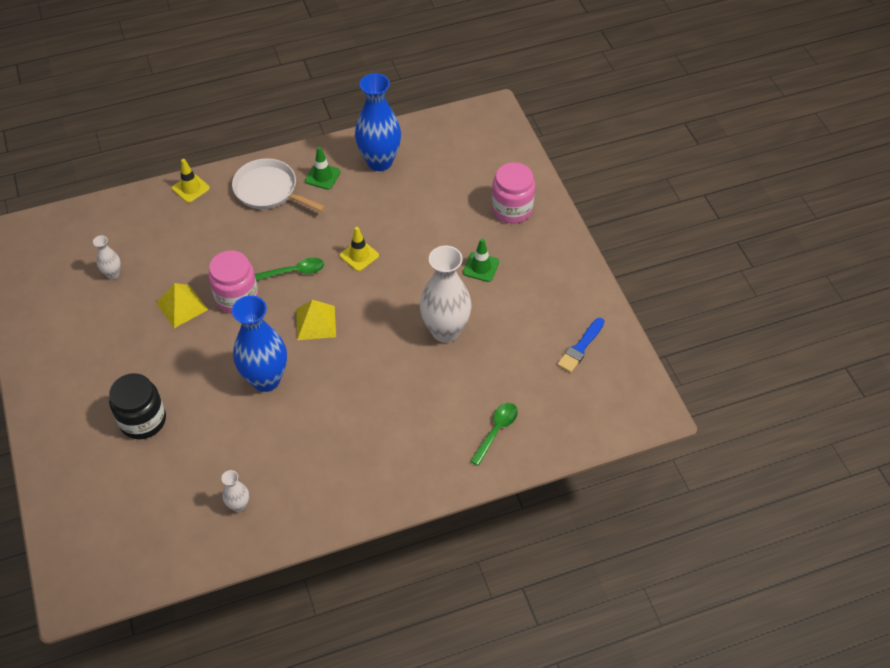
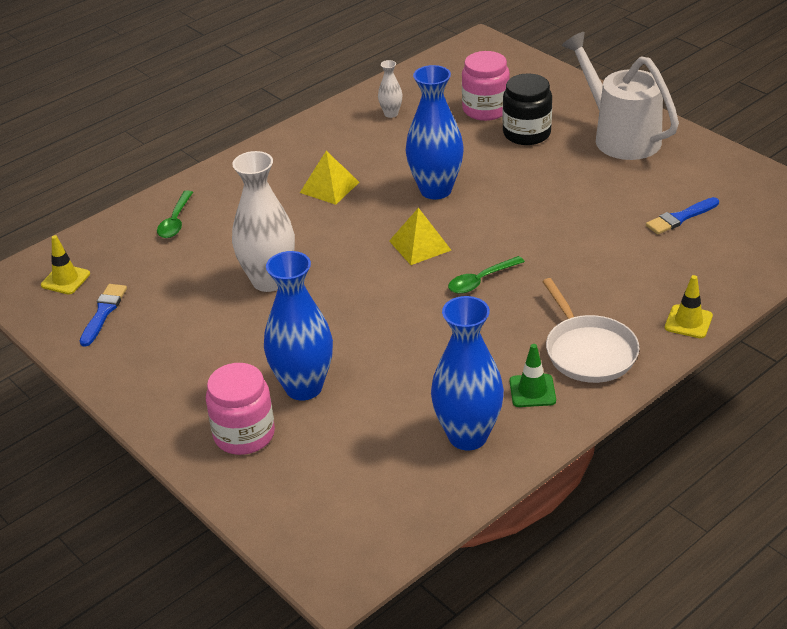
camera: 160 degrees right, 15 degrees down
(72, 382) = (620, 136): none -> white watering can
(113, 274) = (680, 218): white vase -> blue brush
(181, 306) = (577, 215): yellow pyramid -> yellow pyramid (329, 187)
(237, 297) = (525, 239): pink jar -> pink jar (485, 109)
(268, 190) = (588, 351): white pan -> white pan turned 60 degrees clockwise
(359, 255) = (416, 319): yellow traffic cone -> yellow traffic cone (65, 279)
(460, 229) = (303, 387): none -> blue vase
(481, 267) = (256, 353): green traffic cone -> none

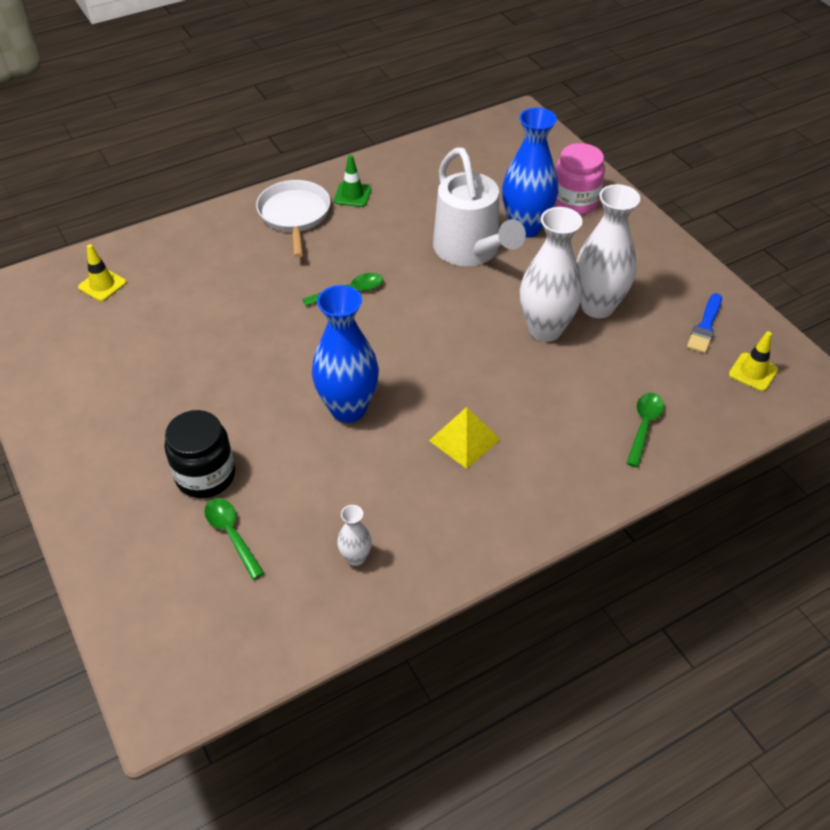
camera: 170 degrees left, 10 degrees up
(215, 312) = (597, 307): none -> white vase
(420, 245) = (390, 340): yellow pyramid -> none
(468, 436) = (412, 174): blue vase -> none
(485, 109) = (231, 534): pink jar -> green spoon
(620, 136) = (104, 445): white watering can -> white watering can (470, 251)
(680, 218) = (129, 320): blue brush -> none
(688, 322) = (202, 223): yellow traffic cone -> yellow traffic cone (102, 285)

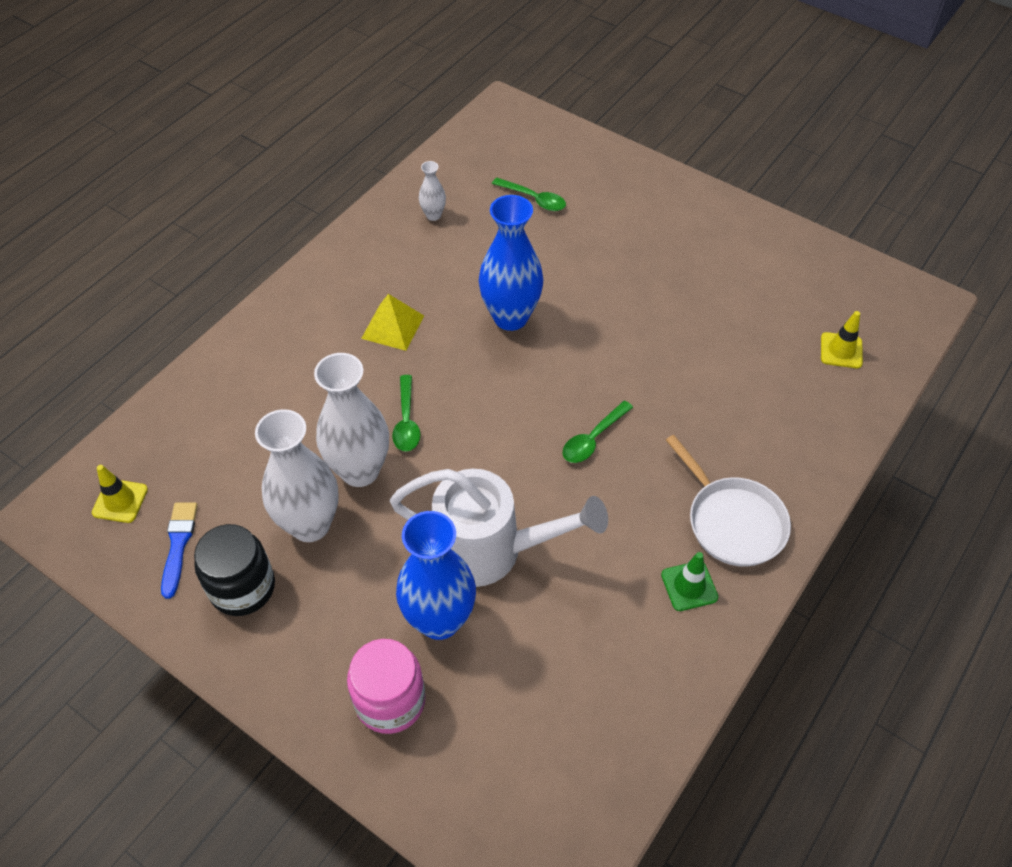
camera: 155 degrees right, 5 degrees up
(205, 475) = (586, 228): black jar -> black jar (242, 587)
(470, 251) = (490, 550): white watering can -> white watering can turned 150 degrees clockwise
(644, 426) = (229, 397): green spoon -> green spoon (406, 421)

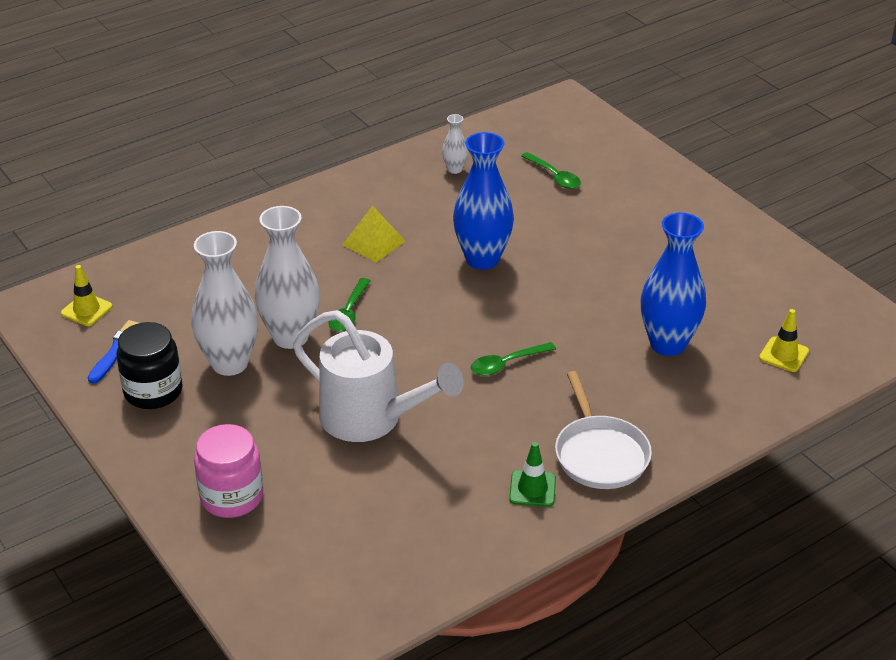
camera: 20 degrees right, 15 degrees down
(439, 620) = (301, 455): blue vase -> blue vase (668, 344)

